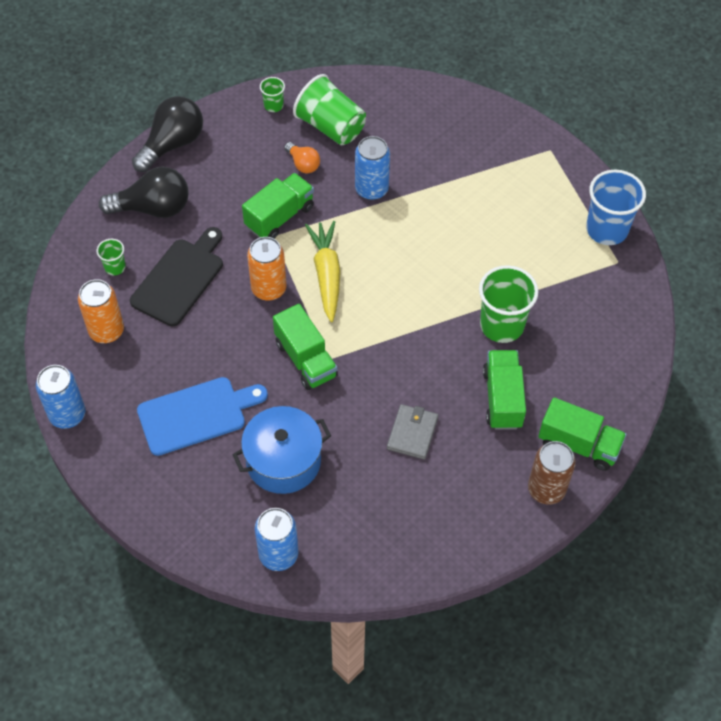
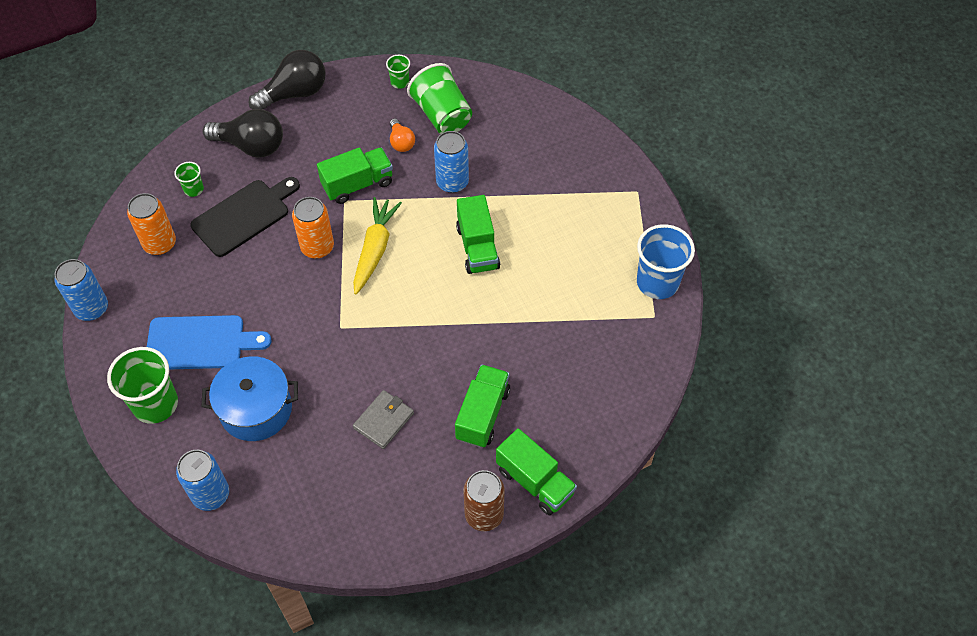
camera: 20 degrees right, 0 degrees up
(305, 359) = (319, 322): green truck -> green truck (477, 247)
(502, 325) = (514, 344): green cup -> green cup (155, 404)

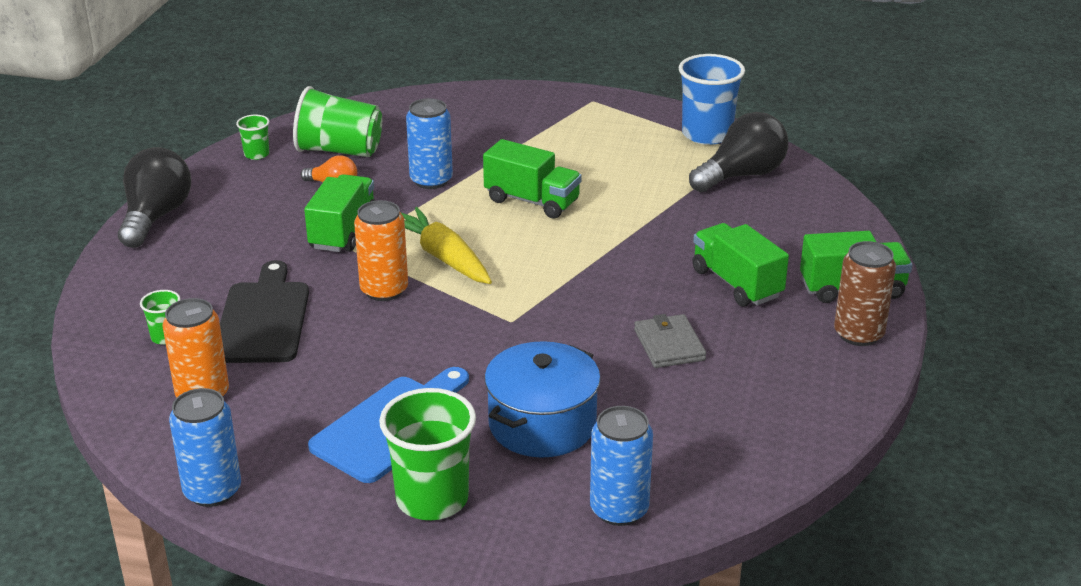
camera: 50 degrees left, 25 degrees down
(251, 146) = (175, 273): black light bulb -> black light bulb (741, 175)

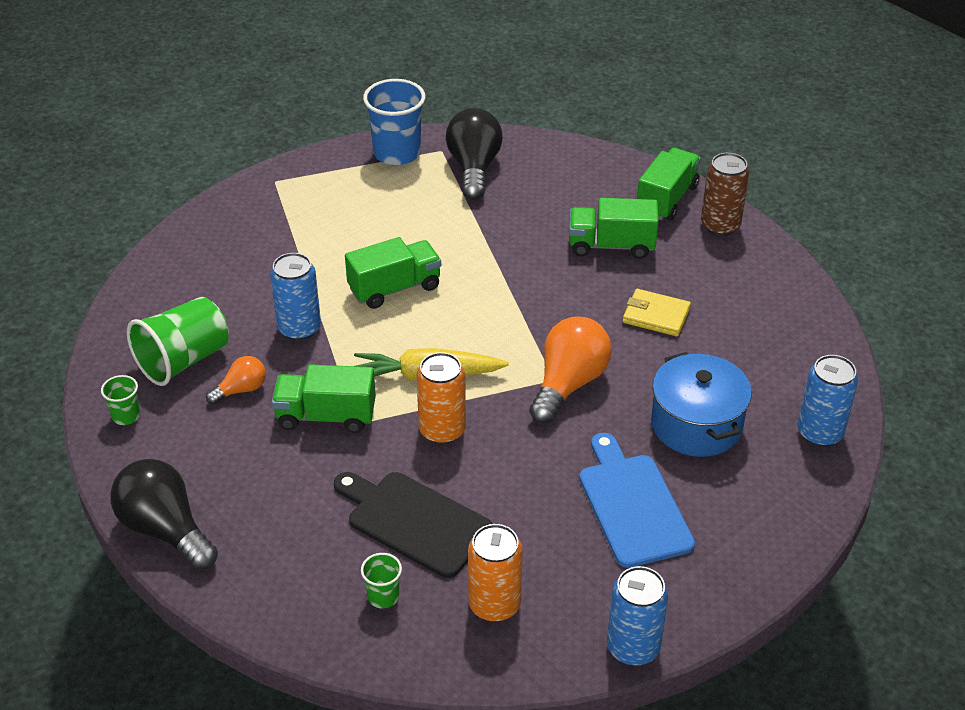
camera: 55 degrees left, 10 degrees up
(343, 232) = (326, 416): green truck -> green truck turned 45 degrees counterclockwise
(432, 499) = (738, 522): green cup -> none
(514, 331) = (568, 384): none -> orange light bulb
(669, 345) = (656, 316): grey wallet -> yellow wallet

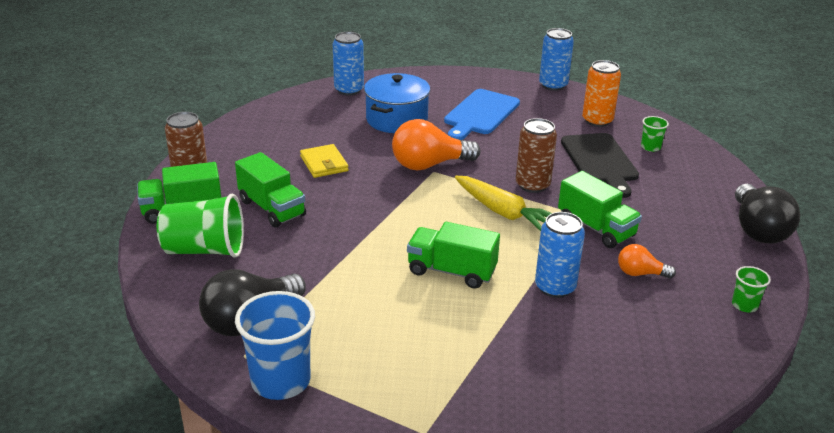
camera: 135 degrees left, 10 degrees down
(183, 360) = (668, 317): green cup -> green cup (205, 250)
(442, 430) = (532, 185): orange can -> brown can

